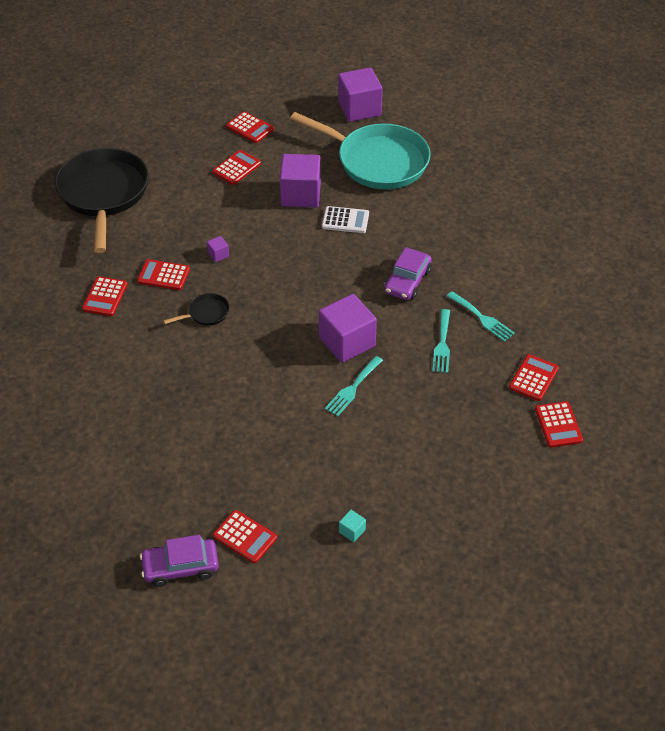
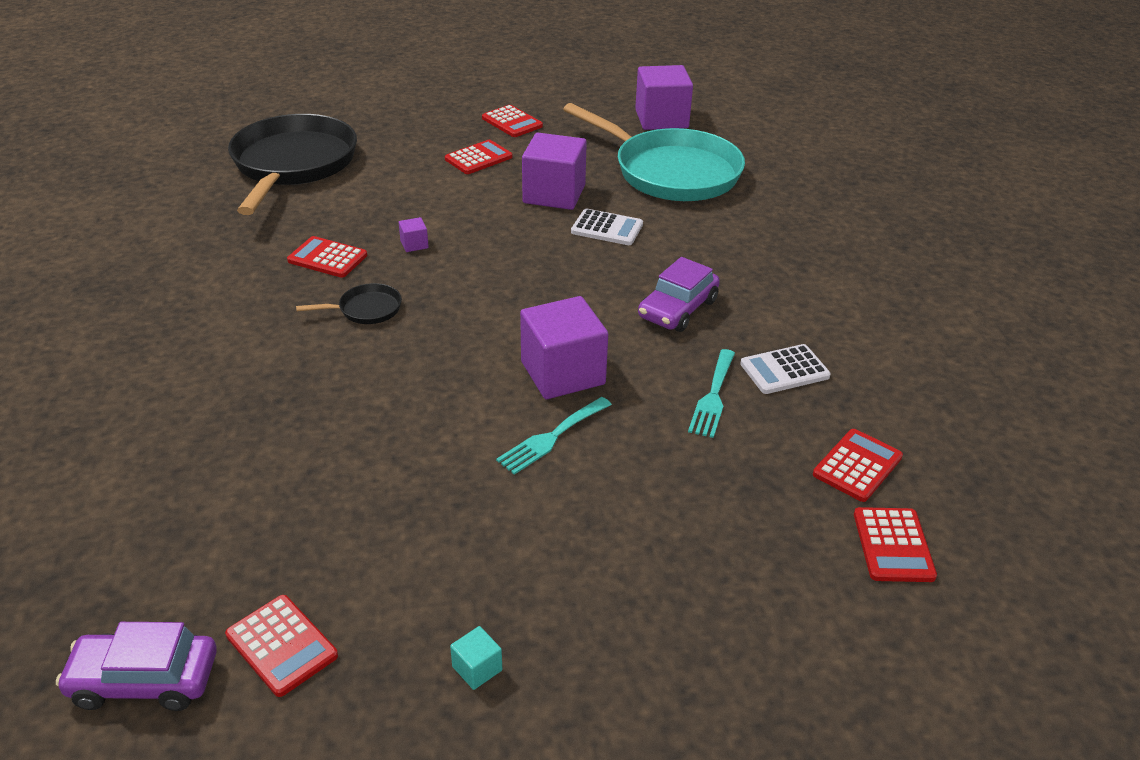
camera: 10 degrees right, 10 degrees down
(105, 297) = (234, 272): red calculator -> none
(482, 318) = (784, 370): turquoise fork -> white calculator

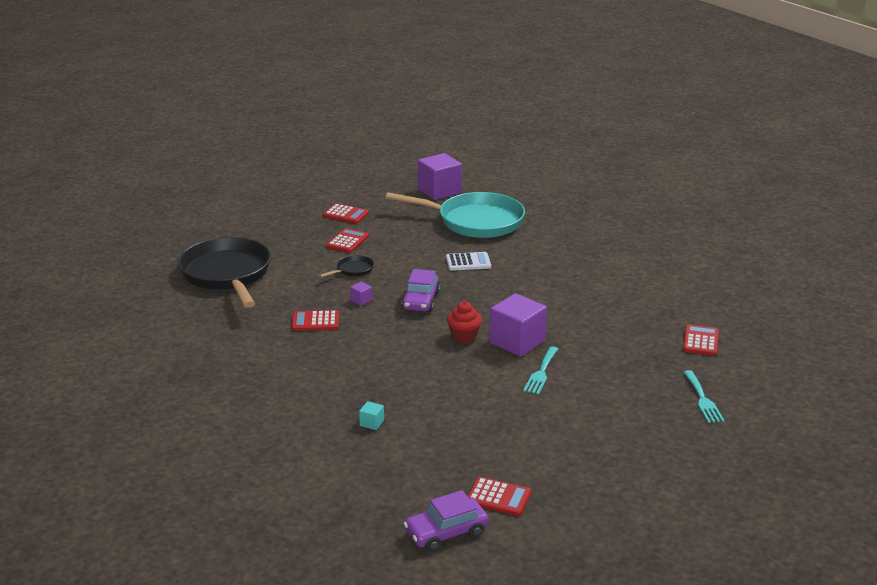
camera: 25 degrees left, 10 degrees down
(366, 309) = (371, 342): black pan -> black pan (353, 270)
(477, 668) = (601, 474): turquoise cube -> turquoise cube (372, 423)
(495, 341) = (464, 337): none -> red cupcake
(554, 194) = (417, 251): purple cube -> none
(677, 309) = (548, 294): purple car -> purple car (420, 301)
(713, 397) = (605, 331): turquoise fork -> turquoise fork (703, 399)
(784, 370) = (630, 308): white calculator -> none
(893, 545) = (743, 368): red calculator -> none

